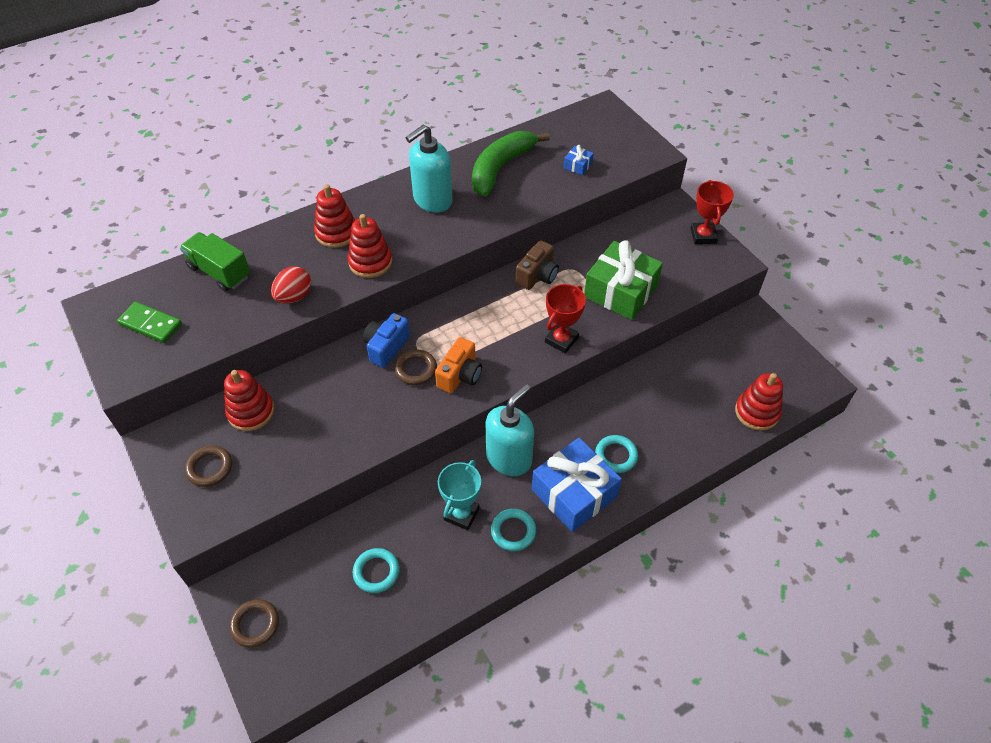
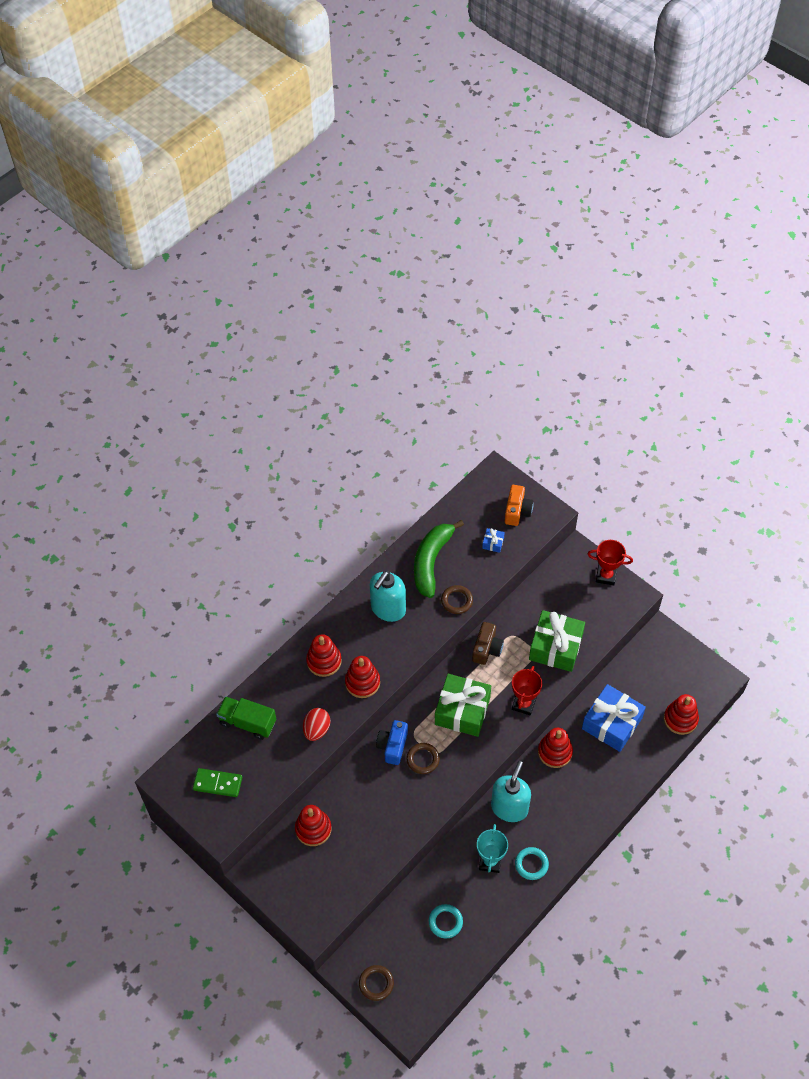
camera: 15 degrees left, 5 degrees up
(209, 468) = (304, 882): brown ring -> brown ring (457, 601)
(460, 375) = (458, 755): orange camera -> orange camera (517, 511)
(484, 330) = (462, 711): none -> green gift
(574, 493) = (565, 822): blue gift -> blue gift (612, 723)
(587, 411) = (555, 752): none -> red stacking toy
(616, 456) = (587, 784): turquoise ring -> none
(703, 236) = (606, 576): red trophy -> red trophy turned 60 degrees counterclockwise

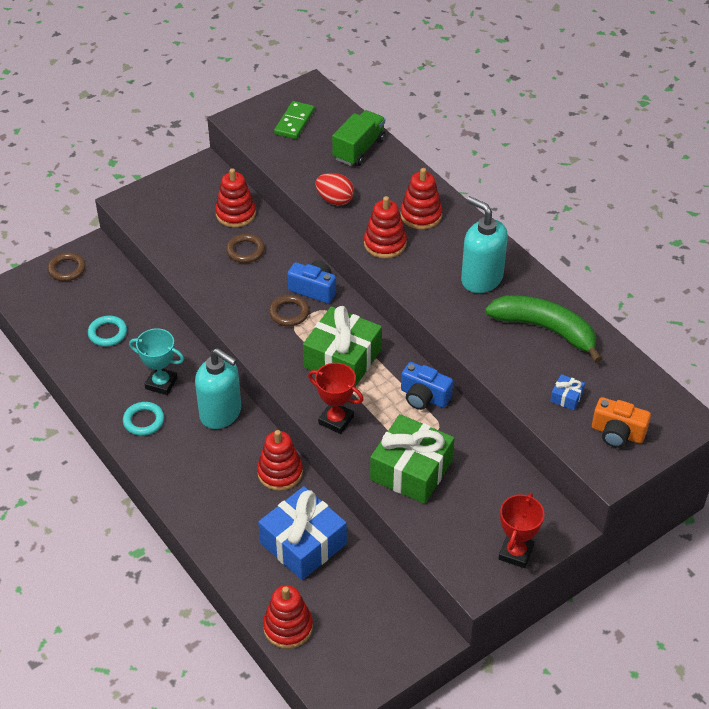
camera: 100 degrees right, 10 degrees down
(457, 601) = (481, 345): brown ring -> brown ring (245, 251)
(487, 649) = (424, 397): brown camera -> blue camera

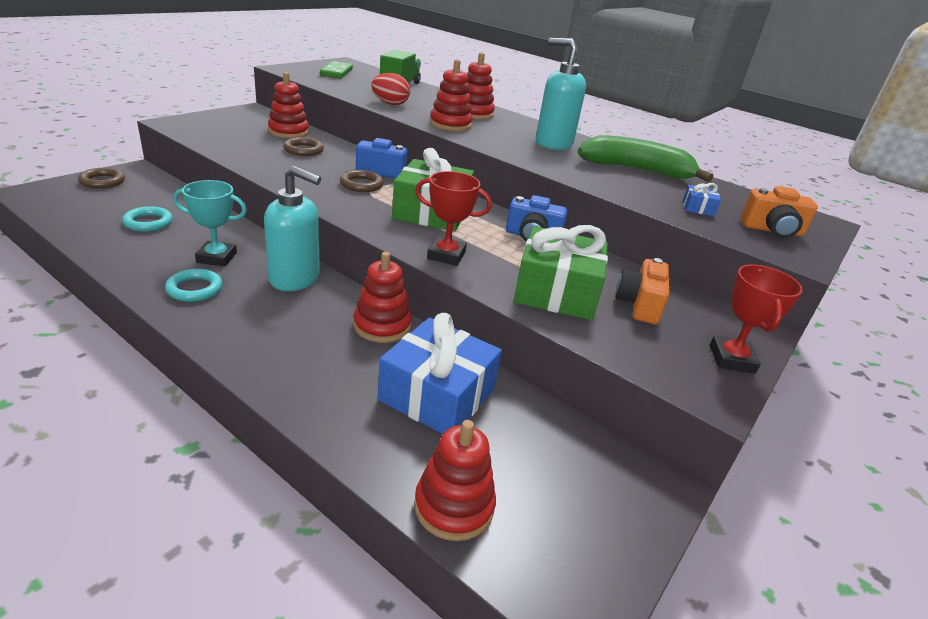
camera: 20 degrees left, 15 degrees down
(475, 490) = (639, 305): none -> orange camera

